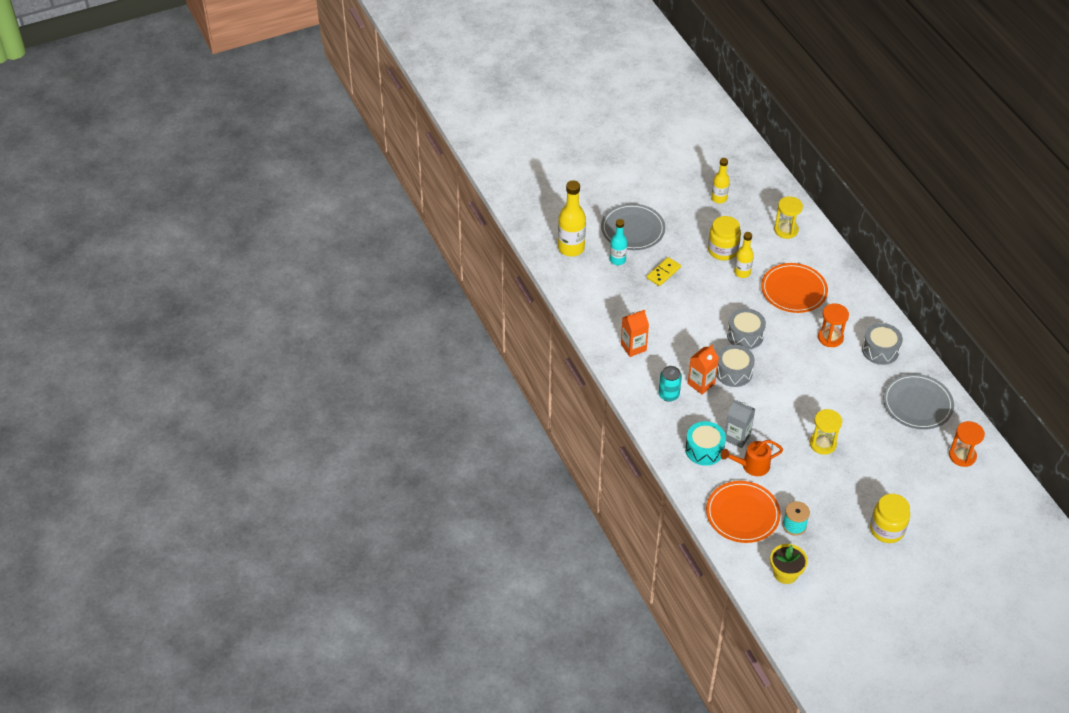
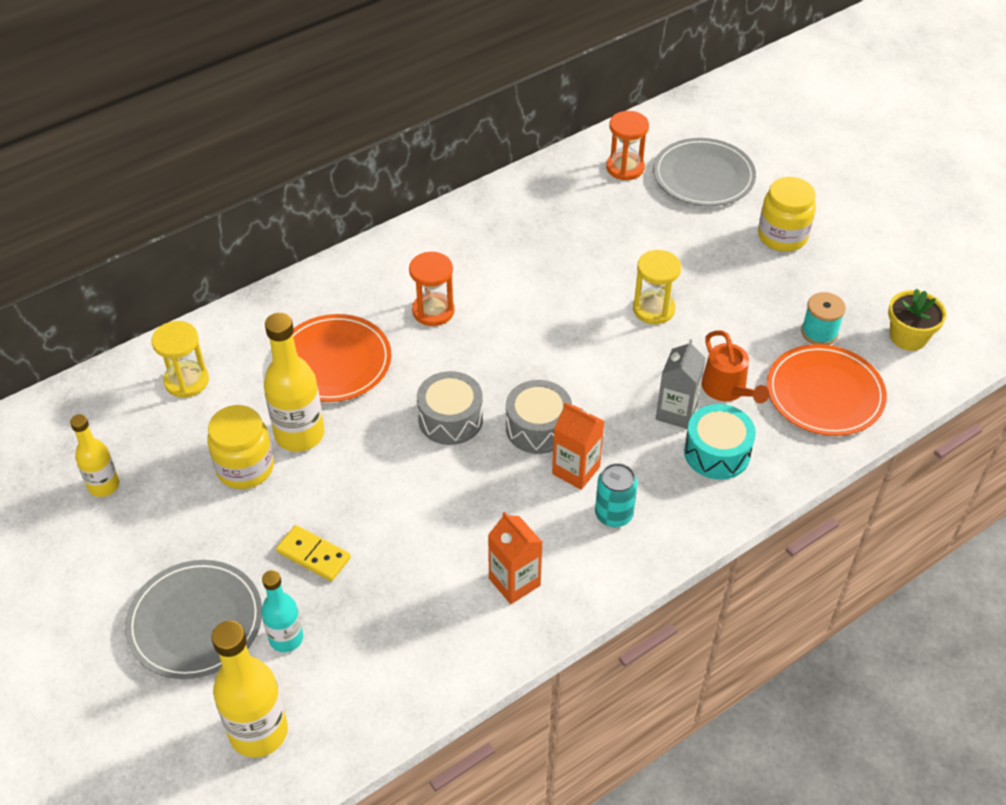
camera: 100 degrees left, 0 degrees up
(742, 272) = (299, 434): yellow bottle -> yellow bottle, size x1.63
(880, 350) = (448, 253): grey drum -> none
(917, 404) = (544, 212): grey plate -> grey plate (703, 176)

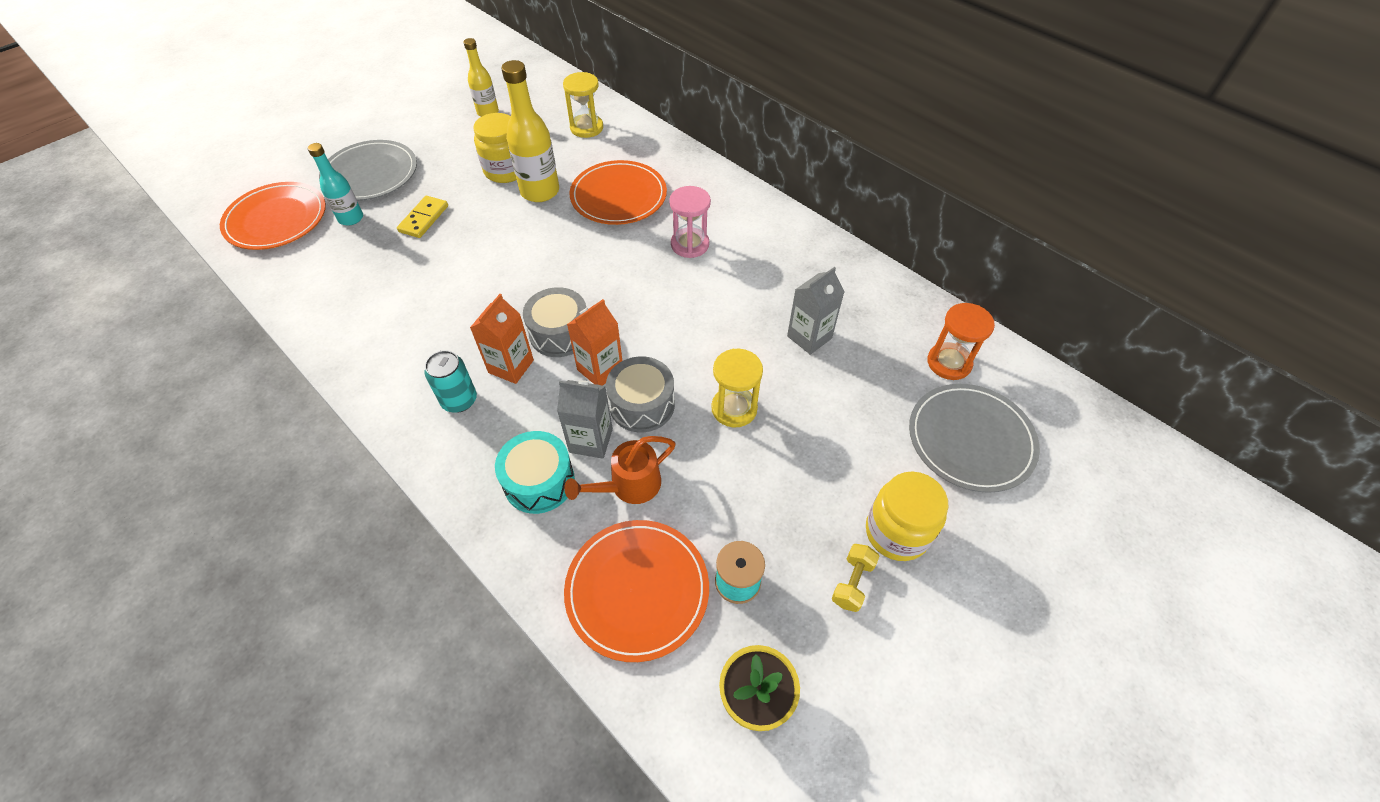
camera: 80 degrees right, 5 degrees up
(258, 732) = (276, 219): yellow bottle -> orange plate
(433, 311) = (690, 244): orange hourglass -> pink hourglass
(450, 419) = (564, 274): grey drum -> grey drum (642, 404)
(514, 582) = (389, 338): orange carton -> orange carton (600, 369)
(580, 246) = (809, 337): none -> grey carton
(822, 269) = (852, 582): none -> yellow dumbbell

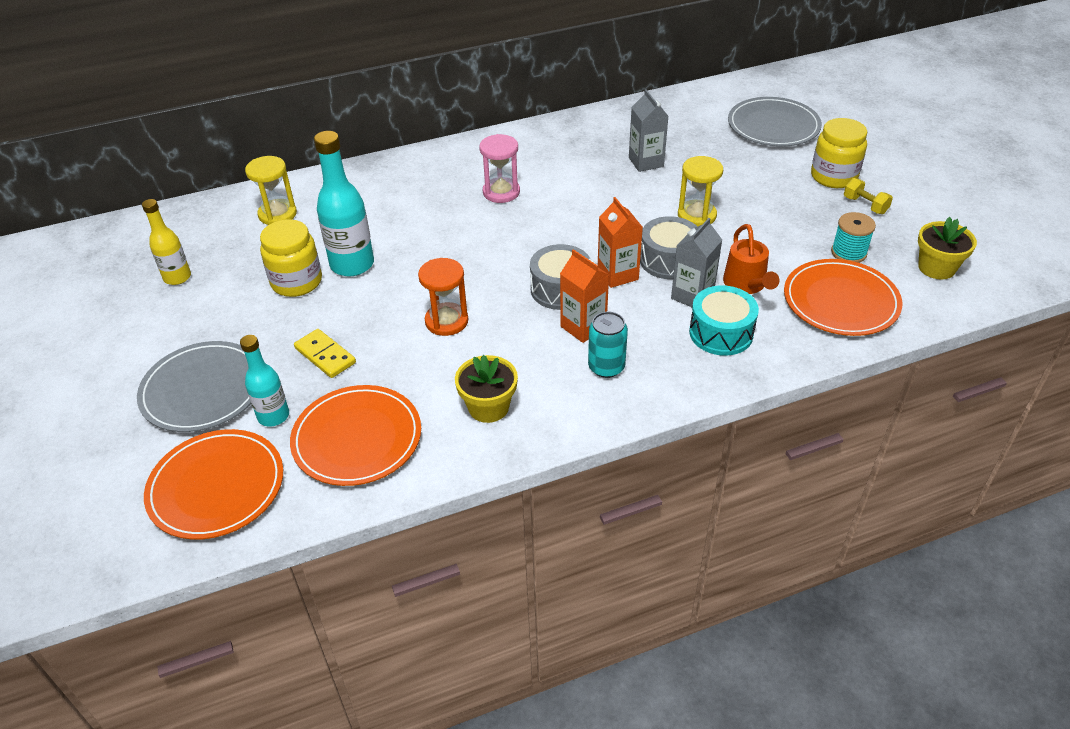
camera: 65 degrees left, 10 degrees down
(387, 335) = (488, 407): none -> yellow flower pot
(540, 191) = (352, 264): yellow bottle -> turquoise bottle
(618, 196) = (403, 217): orange plate -> orange plate (357, 438)
(949, 363) = (704, 113): orange hourglass -> orange hourglass (446, 321)

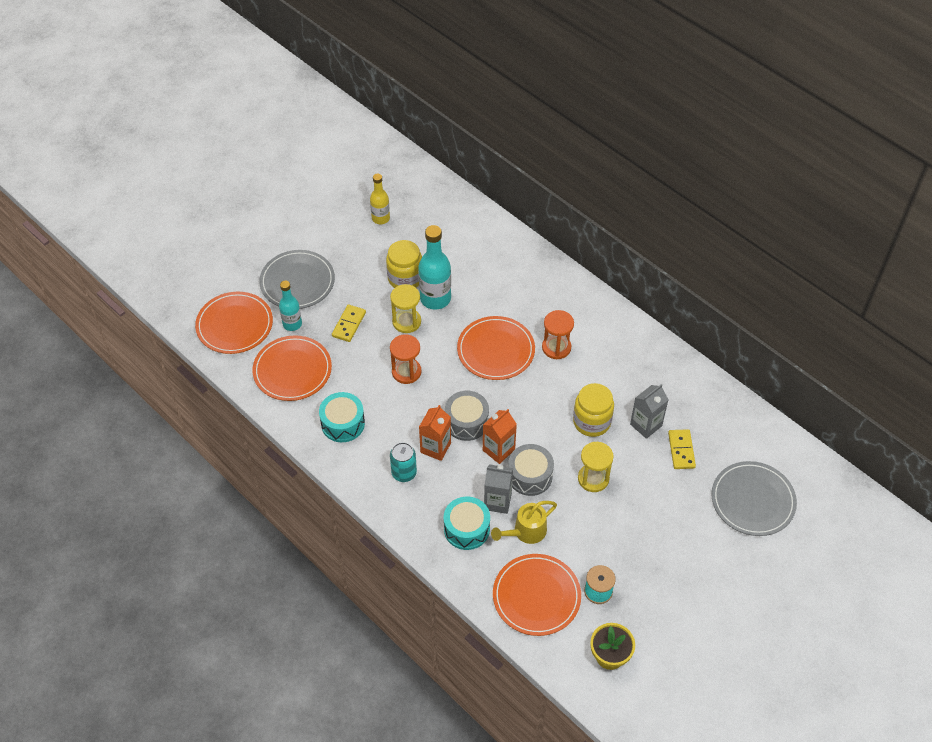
camera: 65 degrees right, 10 degrees up
(277, 214) = (465, 235): yellow hourglass -> yellow hourglass (406, 322)
(470, 237) = (496, 350): none -> orange plate
(488, 407) = (343, 423): yellow flower pot -> turquoise drum
(501, 192) = (556, 347): pink hourglass -> orange hourglass
(691, 149) = (681, 450): none -> yellow domino
(746, 285) = (525, 532): orange watering can -> yellow watering can
(833, 177) = (698, 561): yellow jar -> yellow jar (591, 422)
(865, 205) = (669, 592): yellow dumbbell -> none

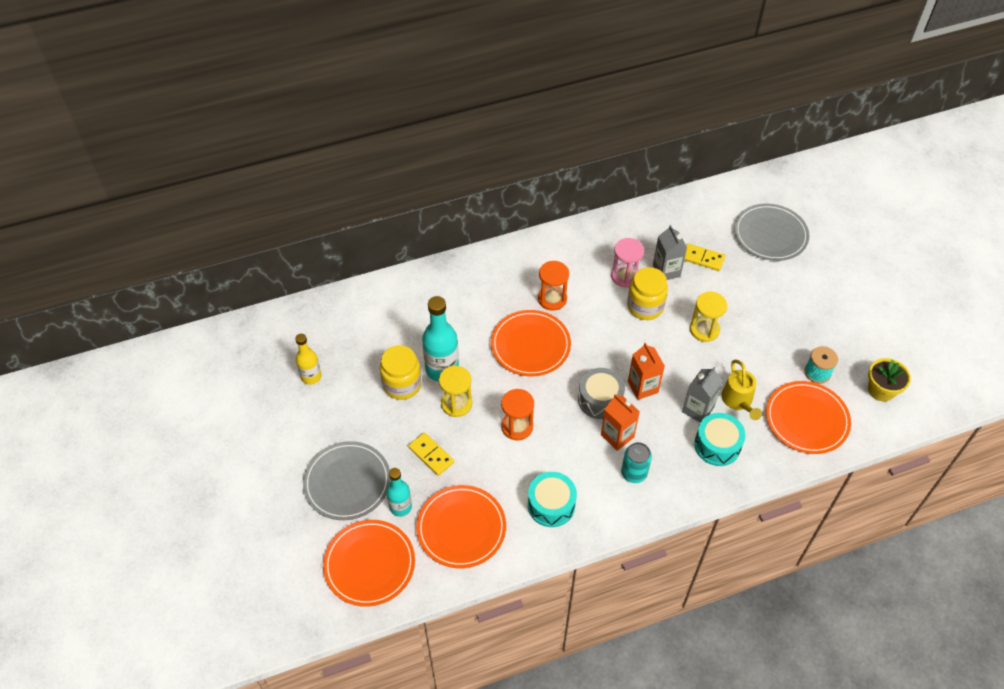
camera: 65 degrees left, 0 degrees up
(530, 476) = (681, 374): grey drum -> none
(618, 394) = (625, 276): none -> pink hourglass

